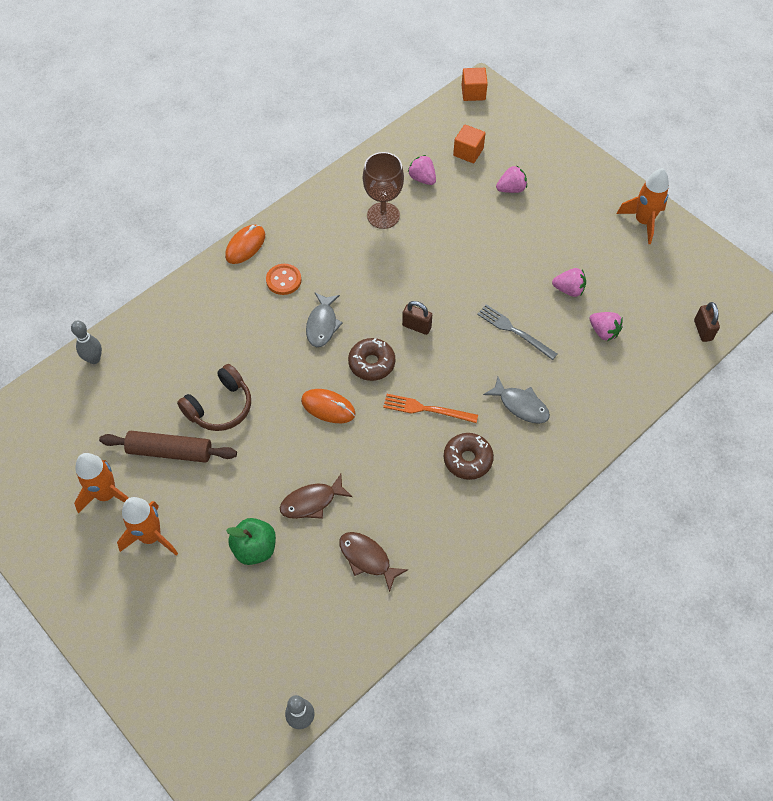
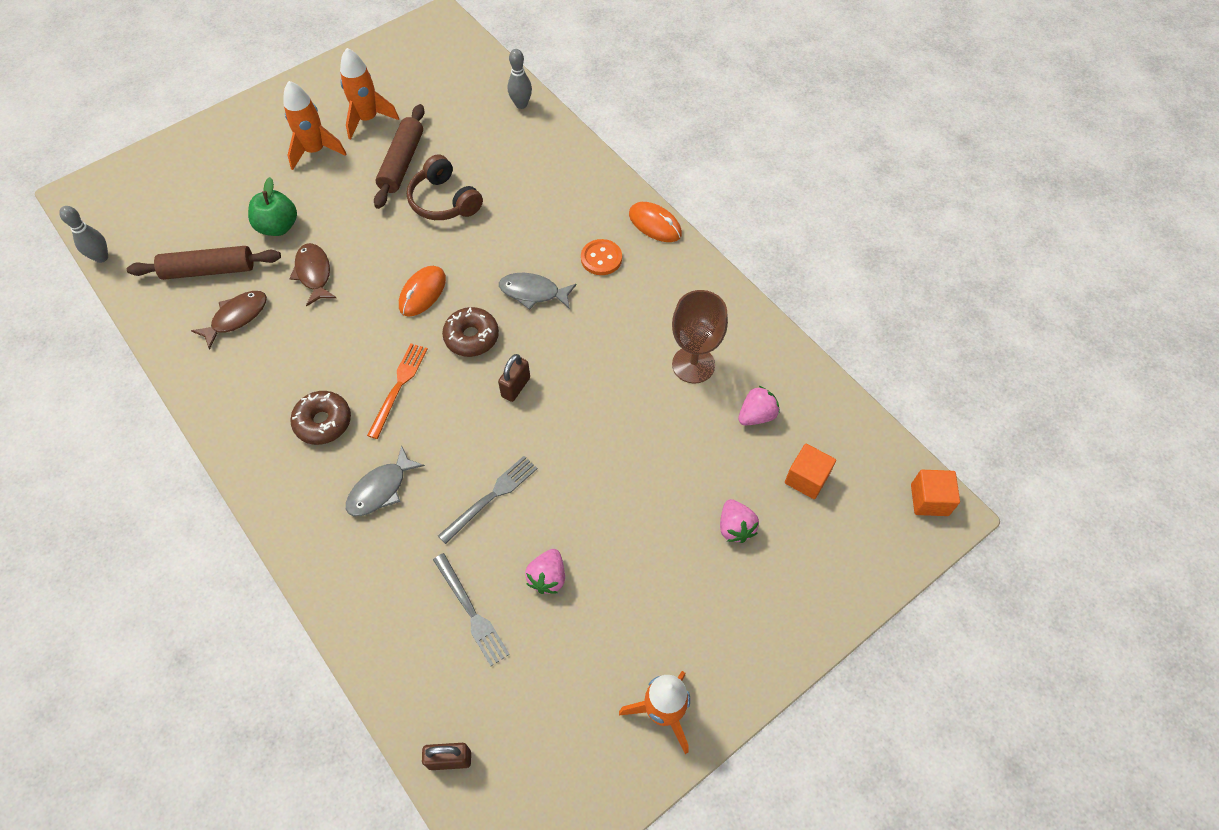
camera: 95 degrees right, 0 degrees up
(312, 600) = (209, 270): none -> brown rolling pin
(603, 332) = (471, 612): pink strawberry -> grey fork

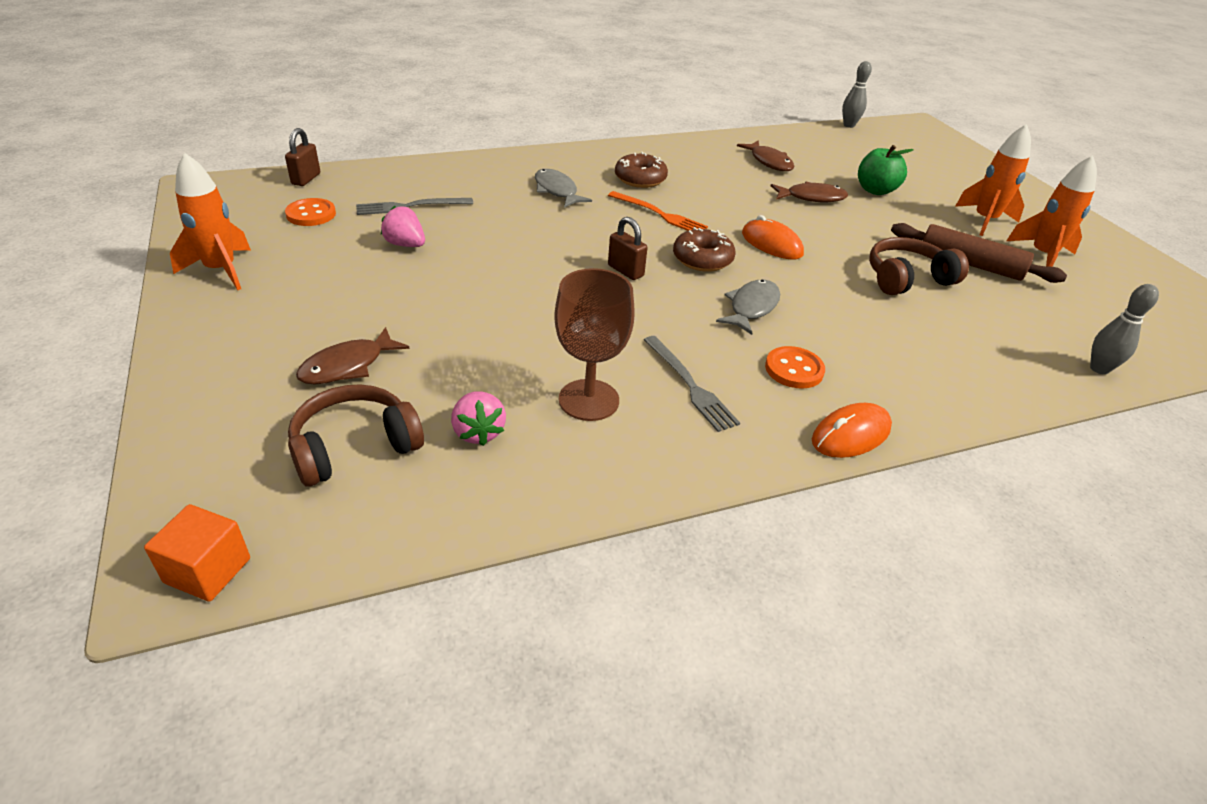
camera: 105 degrees right, 20 degrees down
(209, 270) = (826, 158): brown rolling pin -> none
(491, 497) = (509, 234): grey fork -> grey fork (690, 385)
(527, 700) = (311, 214): none -> orange button
(735, 527) = (347, 366): pink strawberry -> brown fish
(806, 478) = (354, 447): orange cube -> brown headphones

